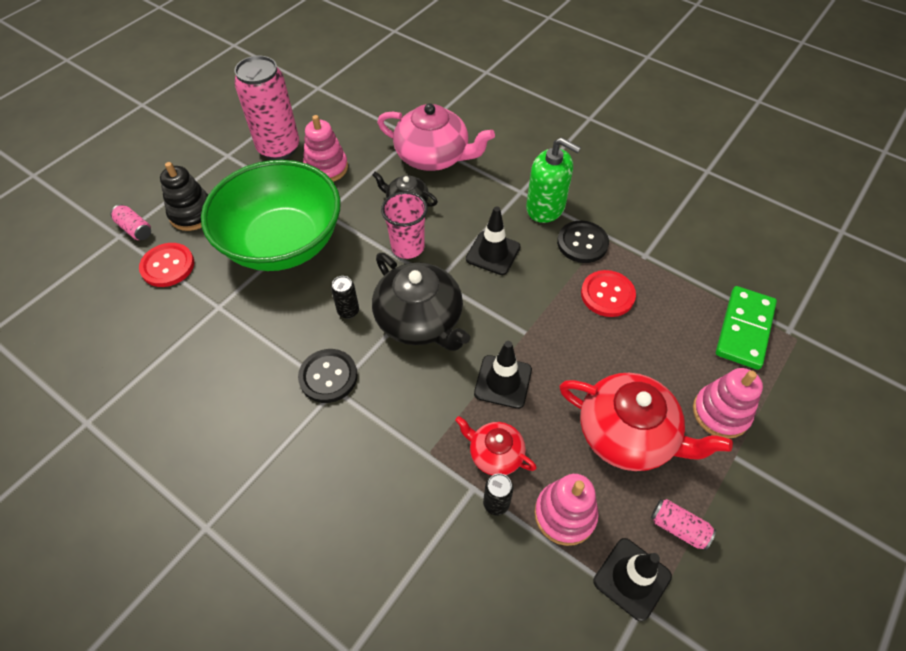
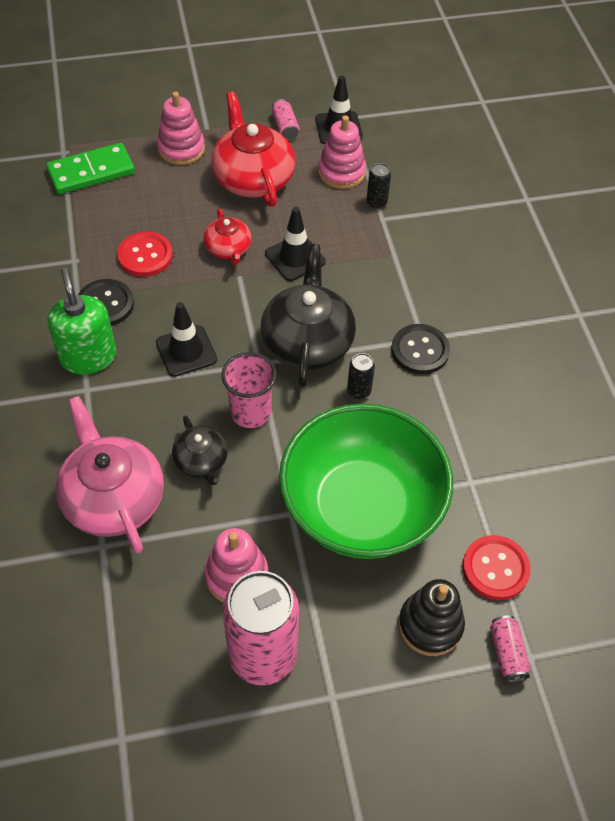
camera: 140 degrees left, 0 degrees up
(495, 454) = (348, 225): red teapot -> red teapot (228, 249)

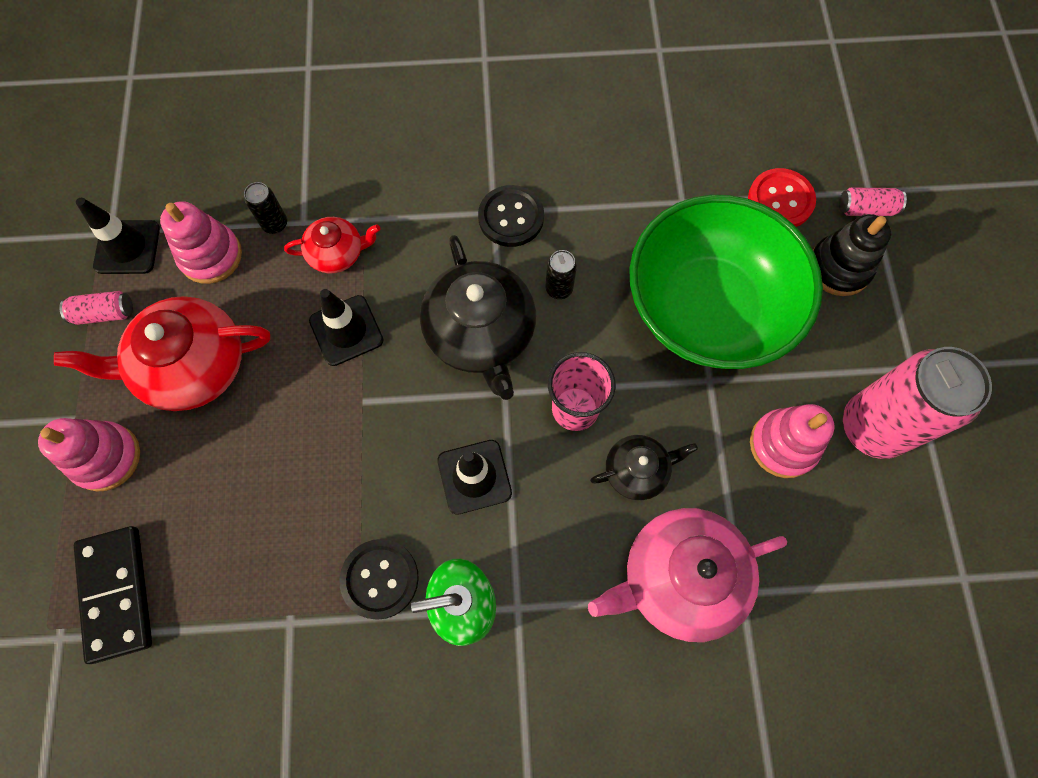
camera: 80 degrees left, 15 degrees up
(91, 172) = (116, 593): green domino -> black domino
(145, 256) = (303, 520): red button -> none
(228, 249) = (314, 410): red teapot -> red teapot (337, 253)
(307, 341) = (480, 333): black teapot -> black teapot turned 120 degrees counterclockwise

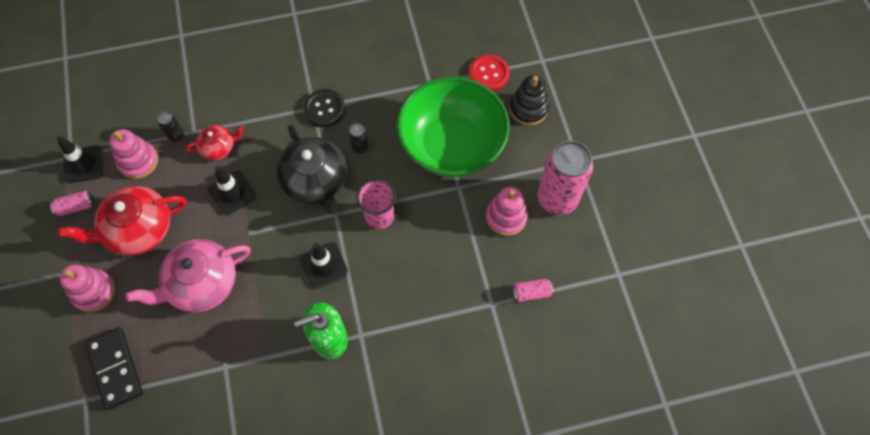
camera: 10 degrees left, 5 degrees down
(380, 579) = (275, 333): black button -> none
(637, 470) = (421, 246): black teapot -> none
(680, 577) = (454, 301): pink teapot -> pink teapot (201, 283)
(866, 209) = (541, 71): pink can -> pink can (531, 293)

